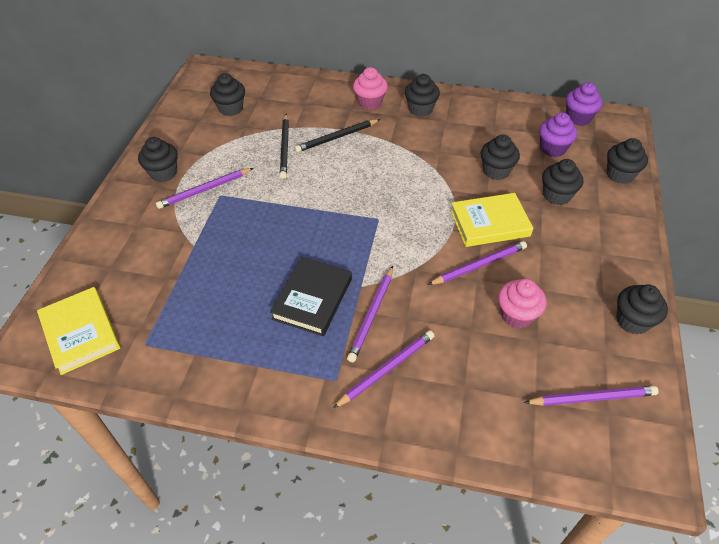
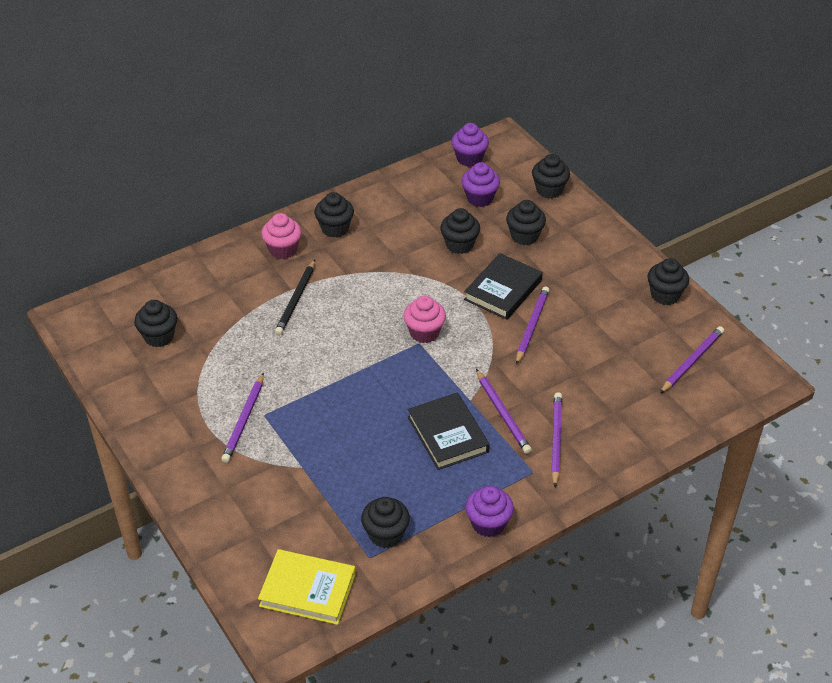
camera: 45 degrees left, 5 degrees down
(163, 173) = (183, 433): black cupcake -> black cupcake (385, 534)
(250, 392) = (488, 524): none -> purple cupcake
(285, 148) = (263, 338): black pencil -> none
(489, 223) = (503, 290): yellow book -> black book
(516, 315) = (594, 343): pink cupcake -> pink cupcake (424, 332)

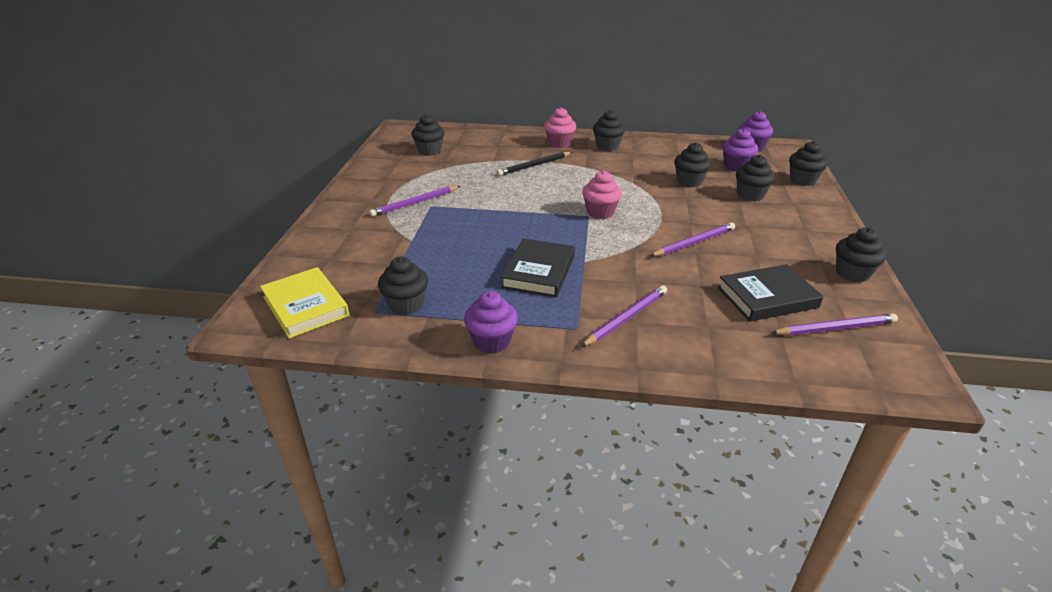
camera: 40 degrees right, 10 degrees down
(503, 290) = (694, 215): black book -> black book (767, 297)
(503, 413) = (601, 280): purple pencil -> none

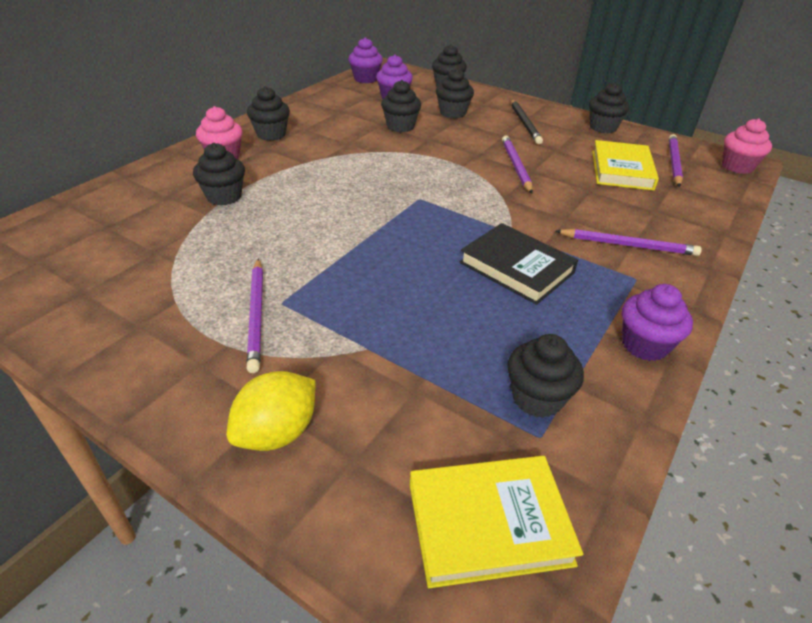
camera: 65 degrees left, 5 degrees up
(336, 235) = (277, 432): none -> yellow lemon
(429, 151) = (98, 255): black cupcake -> black cupcake (224, 196)
(534, 166) = (261, 190): black pencil -> black pencil (525, 123)
(600, 212) = (418, 190): pink cupcake -> pink cupcake (737, 166)
(626, 318) = (628, 245): purple pencil -> purple pencil turned 120 degrees clockwise
(767, 297) = (621, 170): black book -> yellow book

